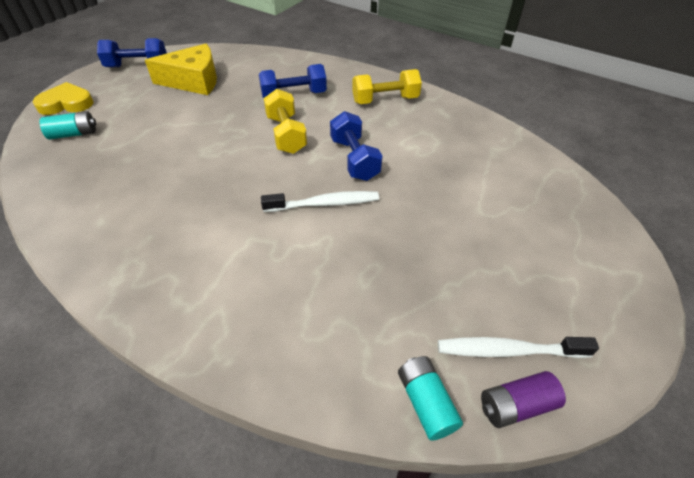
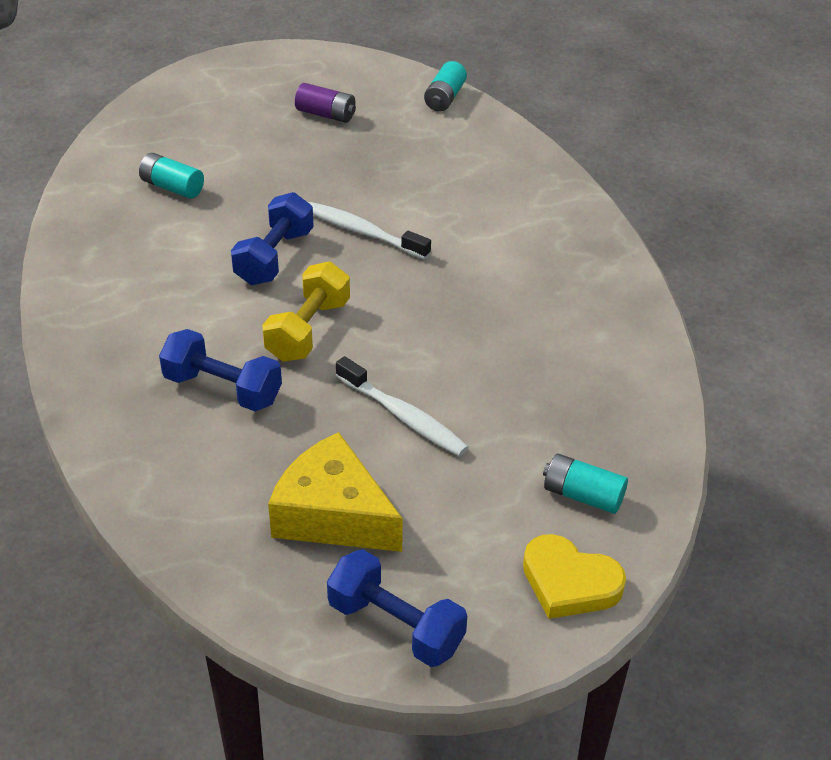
camera: 140 degrees left, 5 degrees down
(385, 100) = (123, 309): yellow dumbbell -> none
(473, 165) = (172, 187): none -> turquoise battery
(508, 350) = (360, 89): white toothbrush -> white toothbrush (403, 416)
(516, 405) = (394, 73): purple battery -> purple battery (326, 114)

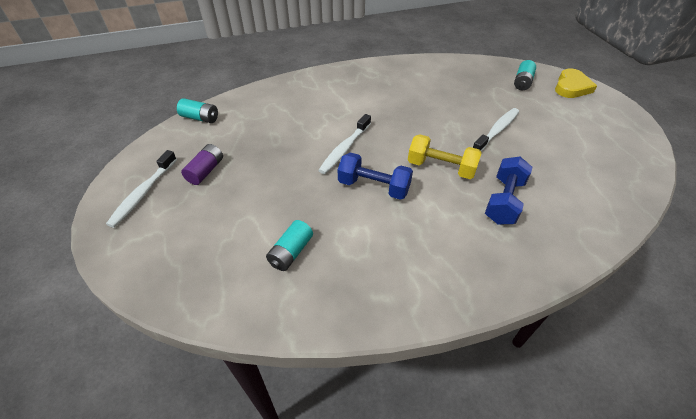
camera: 90 degrees left, 5 degrees up
(290, 75) = (143, 193): none -> white toothbrush
(332, 514) = (574, 152): yellow cheese -> none
(395, 626) = (626, 131): blue dumbbell -> none

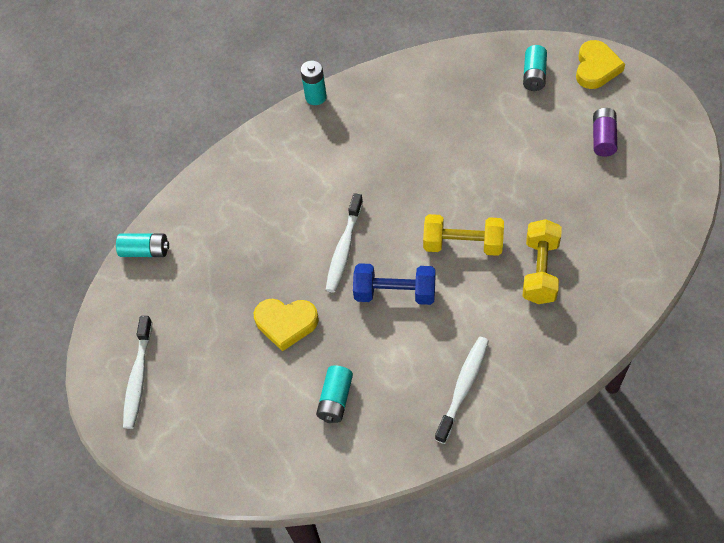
camera: 10 degrees left, 10 degrees up
(205, 171) = (194, 327): purple battery -> purple battery (603, 138)
(277, 186) = (286, 323): none -> yellow heart
(361, 64) = (316, 97): none -> turquoise battery
(497, 131) = (515, 169): white toothbrush -> white toothbrush (463, 387)
(504, 201) = (540, 271): blue dumbbell -> yellow dumbbell

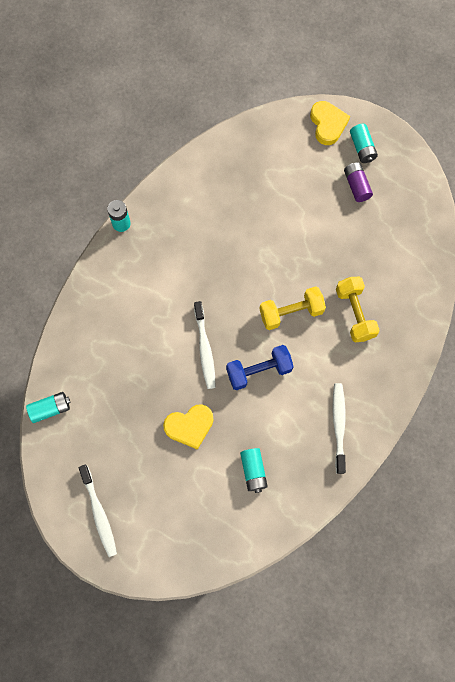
camera: 30 degrees left, 15 degrees up
(534, 75) = (284, 146): turquoise battery -> turquoise battery (362, 148)

